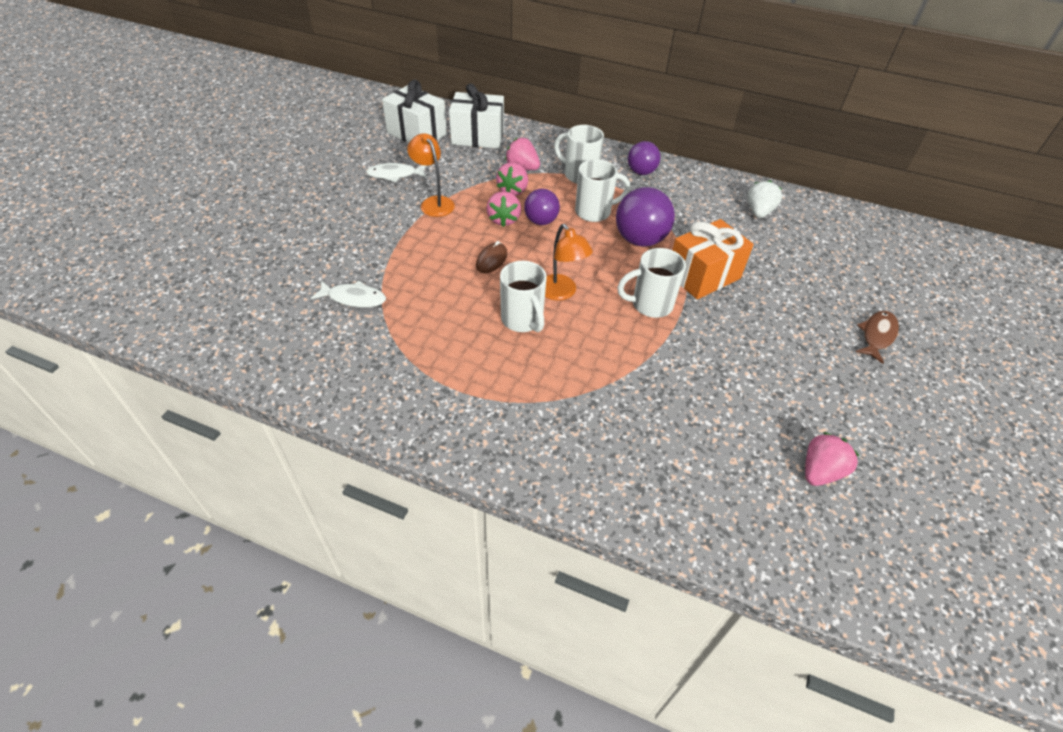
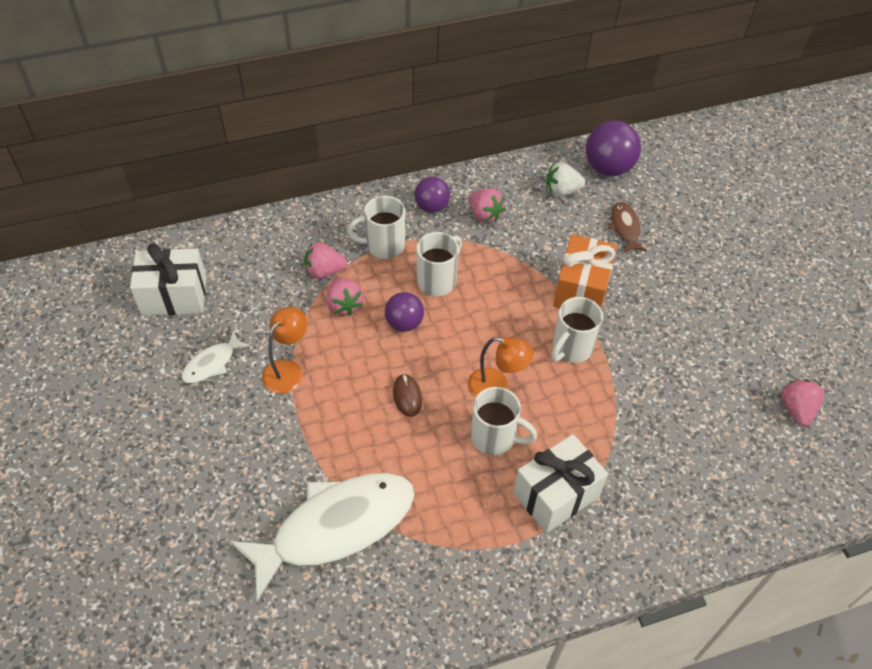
camera: 40 degrees left, 5 degrees up
(354, 298) = (335, 527): white fish -> white fish, size x2.24
(434, 202) = (287, 370): orange lamp -> orange lamp turned 105 degrees clockwise
(478, 137) = (241, 260): white gift -> white gift (556, 494)
(504, 219) = (371, 344): pink strawberry -> pink strawberry (484, 214)
(640, 240) = (502, 286): purple ball -> purple ball (608, 168)
(759, 212) = (561, 191): white strawberry -> white strawberry turned 75 degrees counterclockwise
(877, 335) = (736, 262): brown fish -> brown fish (625, 228)

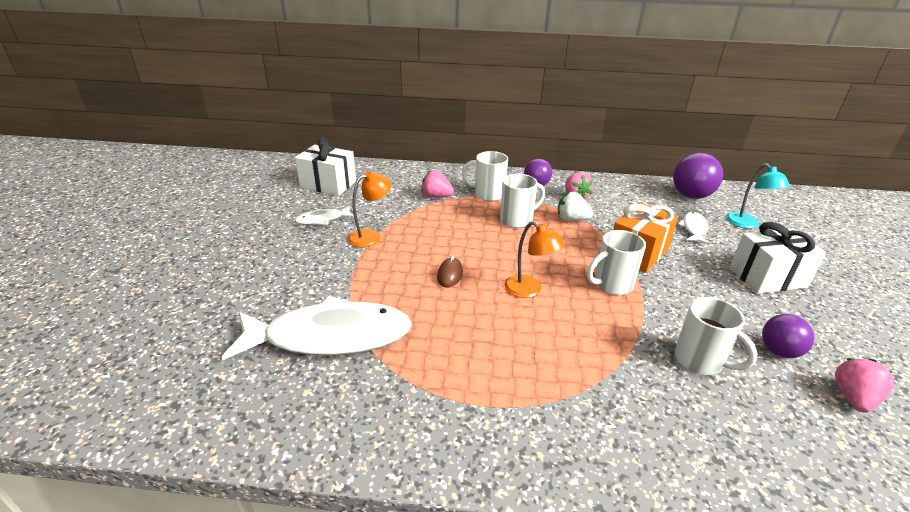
camera: 25 degrees right, 20 degrees down
(344, 304) = (438, 215): pink strawberry -> none
(404, 323) = (476, 235): purple ball -> purple ball (779, 351)
(495, 438) = (508, 322): white mug -> white mug (700, 361)
(556, 494) = (545, 381): white gift -> white gift (767, 277)
(561, 191) = (645, 198): white strawberry -> white strawberry (571, 219)
(625, 228) = (694, 228): brown fish -> white fish
(675, 201) = (747, 224): none -> turquoise lamp

